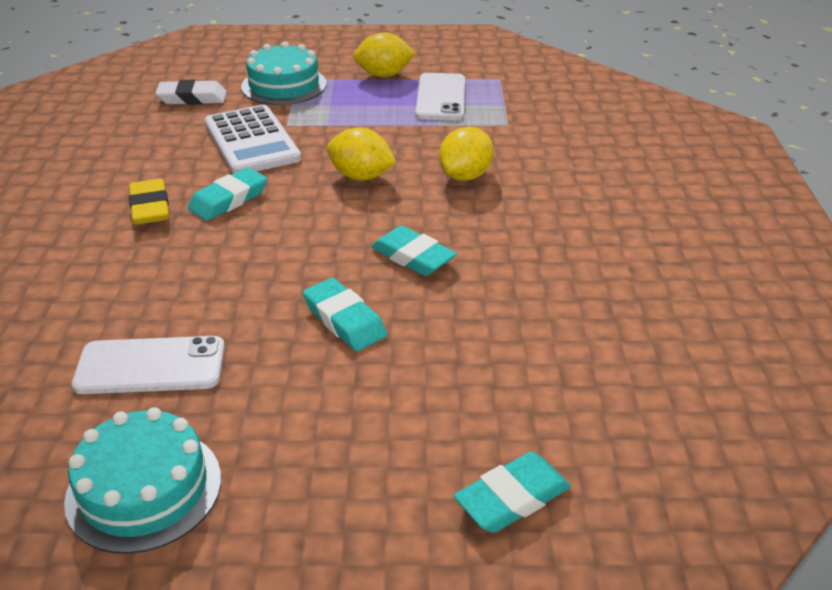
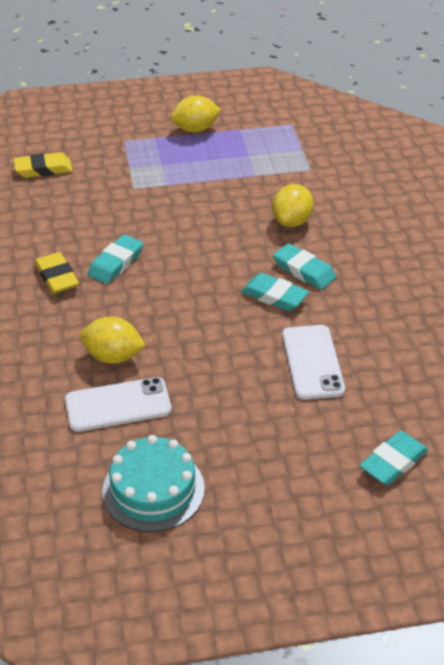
camera: 10 degrees left, 5 degrees up
(192, 98) = (43, 169): white eraser -> yellow eraser
(252, 141) = (111, 207): white calculator -> none
(284, 85) = (115, 148): turquoise cake -> none
(344, 320) = (242, 352): turquoise eraser -> turquoise eraser (304, 270)
(361, 176) = (211, 231): yellow lemon -> yellow lemon (113, 356)
(441, 97) = (250, 148): white phone -> white phone (312, 362)

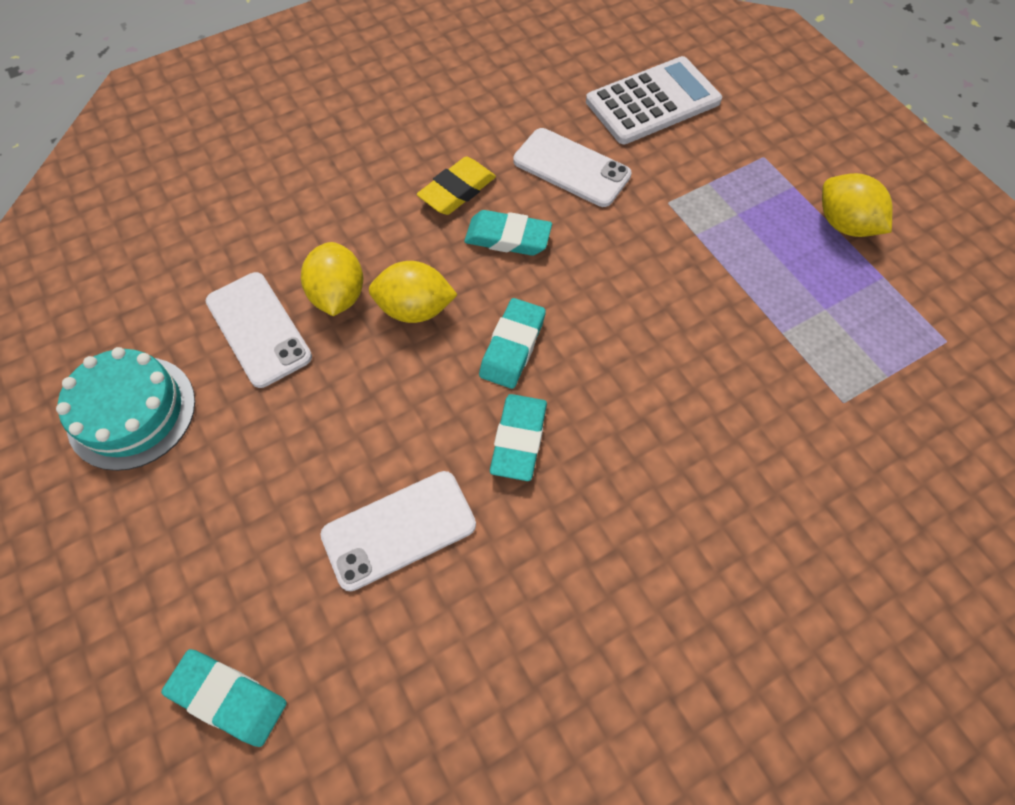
camera: 70 degrees right, 20 degrees up
(43, 169) = (652, 102): yellow eraser -> white calculator
(75, 219) = (571, 168): none -> white phone
(291, 221) = (698, 413): yellow lemon -> yellow lemon (415, 309)
(304, 270) = (592, 462): turquoise eraser -> turquoise eraser (512, 347)

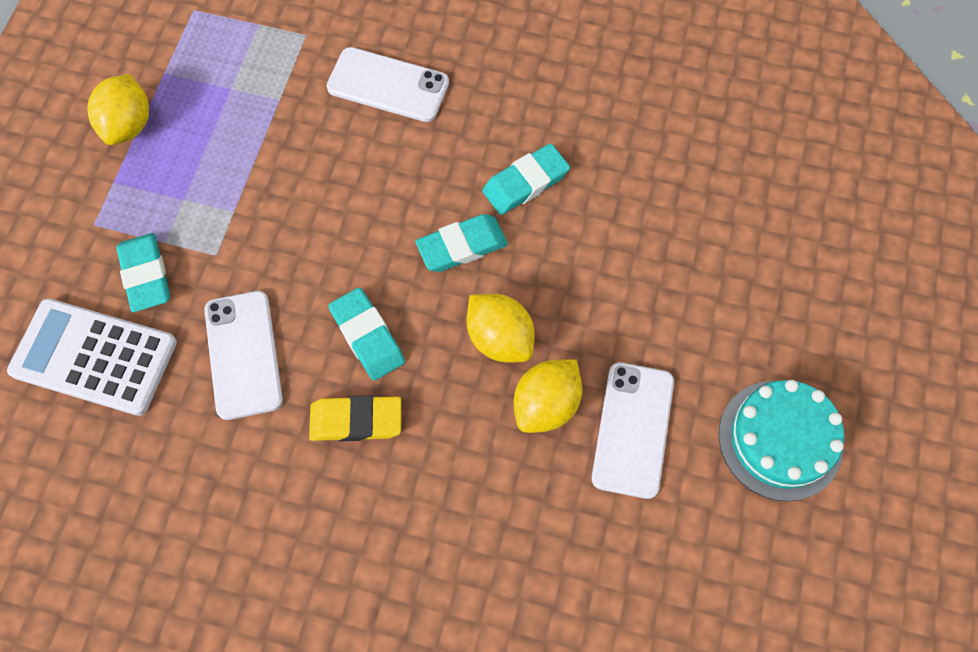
camera: 135 degrees left, 5 degrees up
(228, 697) = (829, 188): turquoise eraser -> turquoise eraser (146, 275)
(399, 530) = (654, 194): white phone -> white phone (388, 85)

